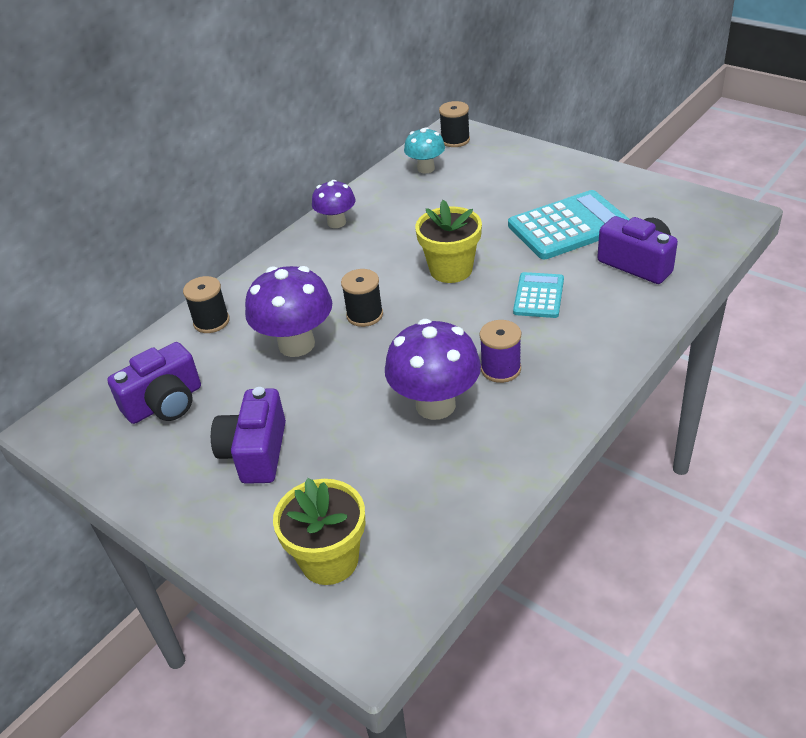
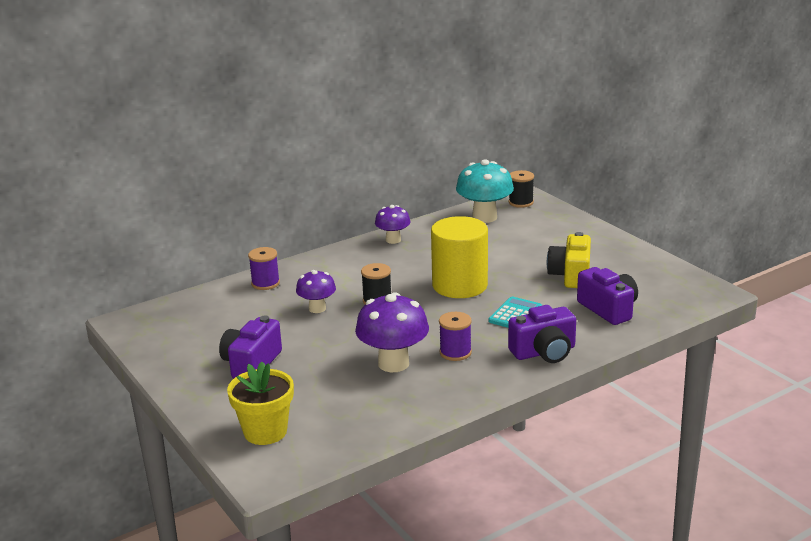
camera: 15 degrees right, 15 degrees down
(165, 403) = (206, 324): purple camera -> purple camera (544, 352)
(211, 321) = (265, 283): black spool -> purple spool
(296, 344) = (317, 308): purple mushroom -> purple mushroom, size x0.60
(426, 168) = (484, 217): turquoise mushroom -> turquoise mushroom, size x1.67
(451, 270) = (460, 285): yellow flower pot -> yellow cylinder
(568, 226) = (571, 275): turquoise calculator -> yellow camera

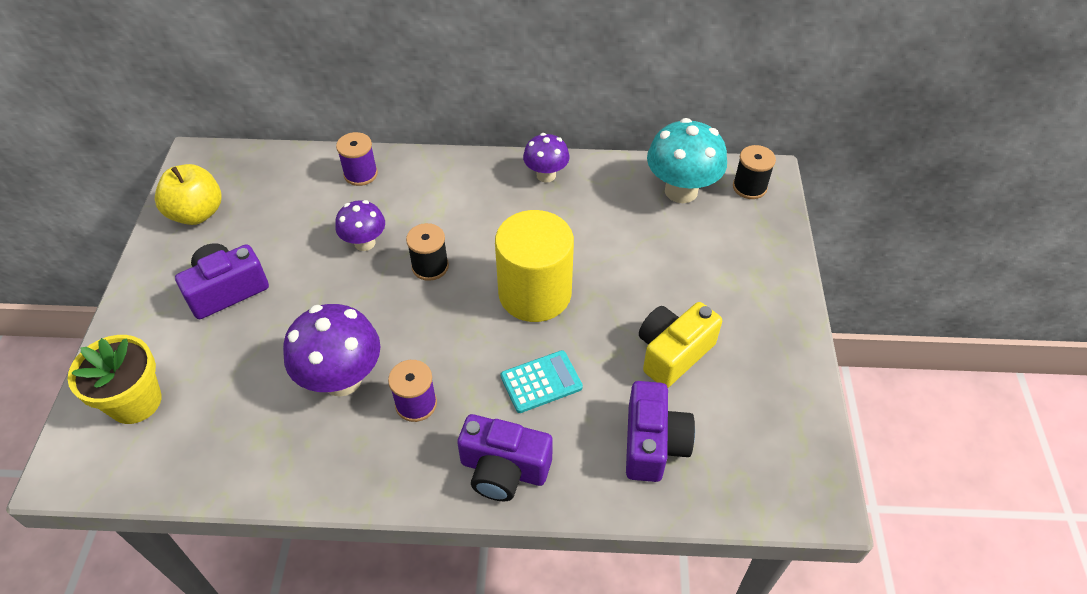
camera: 35 degrees right, 25 degrees up
(169, 343) = (197, 213): none -> yellow apple

